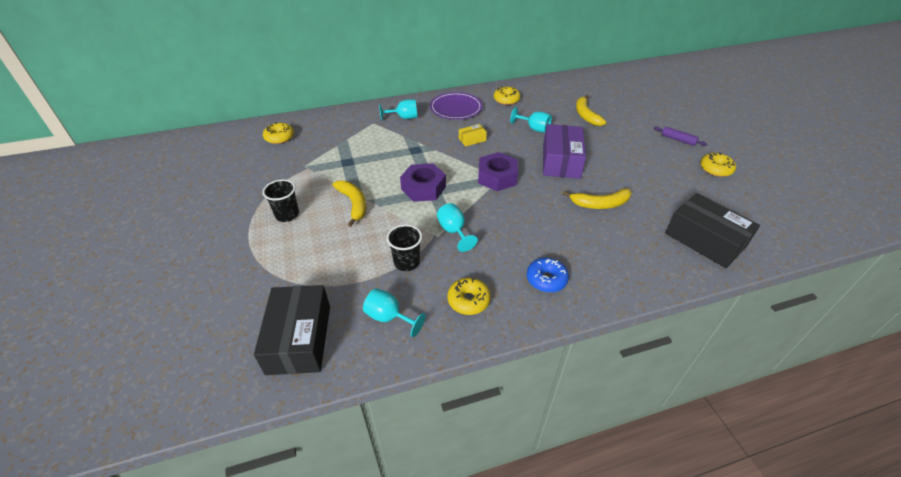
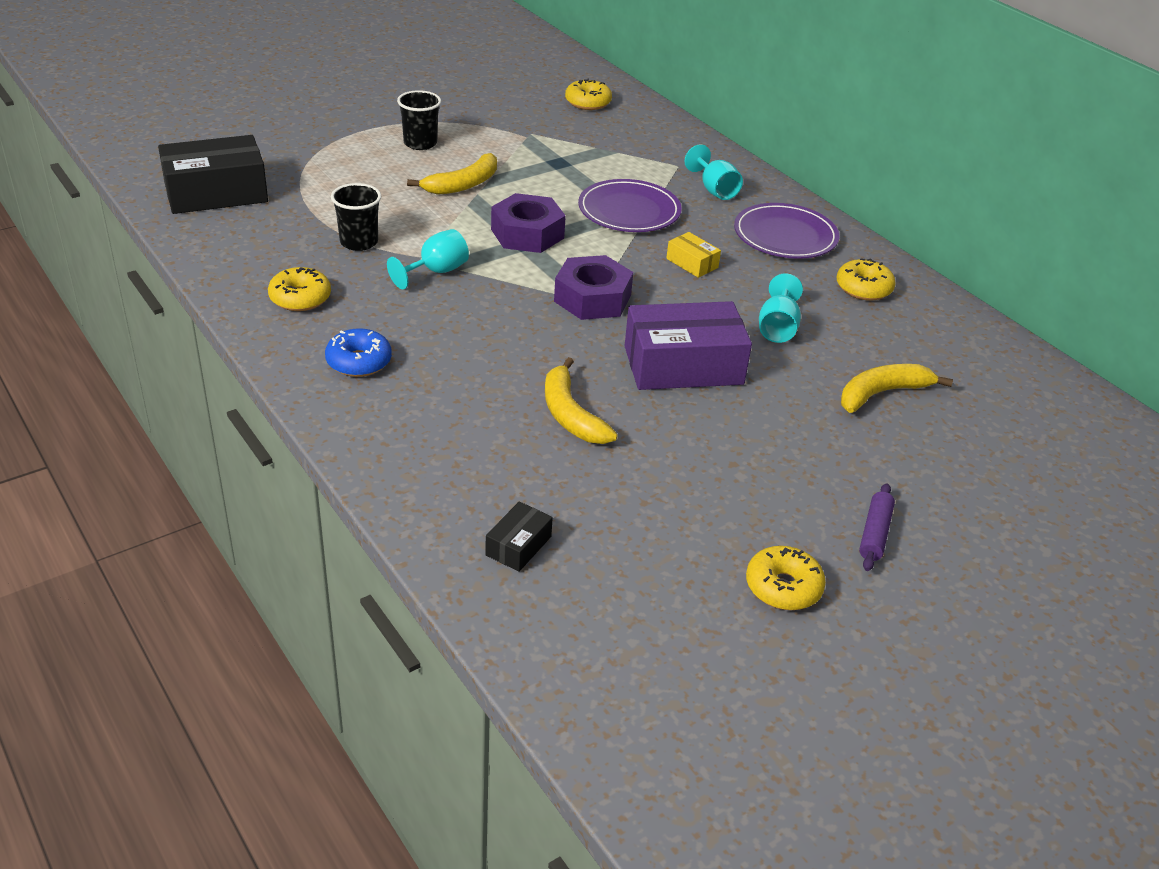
camera: 70 degrees right, 5 degrees down
(389, 317) = (258, 244): turquoise goblet -> none
(413, 148) = (629, 211): none -> purple plate
(705, 240) = (518, 546): black box -> black box, size x0.46

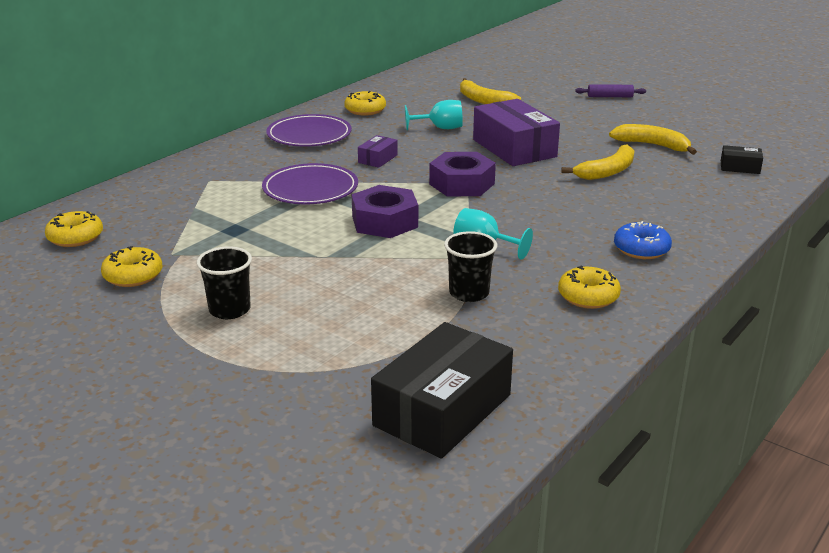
camera: 105 degrees left, 10 degrees down
(216, 193) = (442, 410): black box -> black box turned 75 degrees clockwise
(463, 184) = (312, 267): yellow banana -> yellow banana (652, 145)
(692, 263) = (378, 159): yellow box -> purple box
(714, 190) = (248, 163): turquoise goblet -> none
(783, 587) = (676, 110): yellow donut -> yellow donut (133, 276)

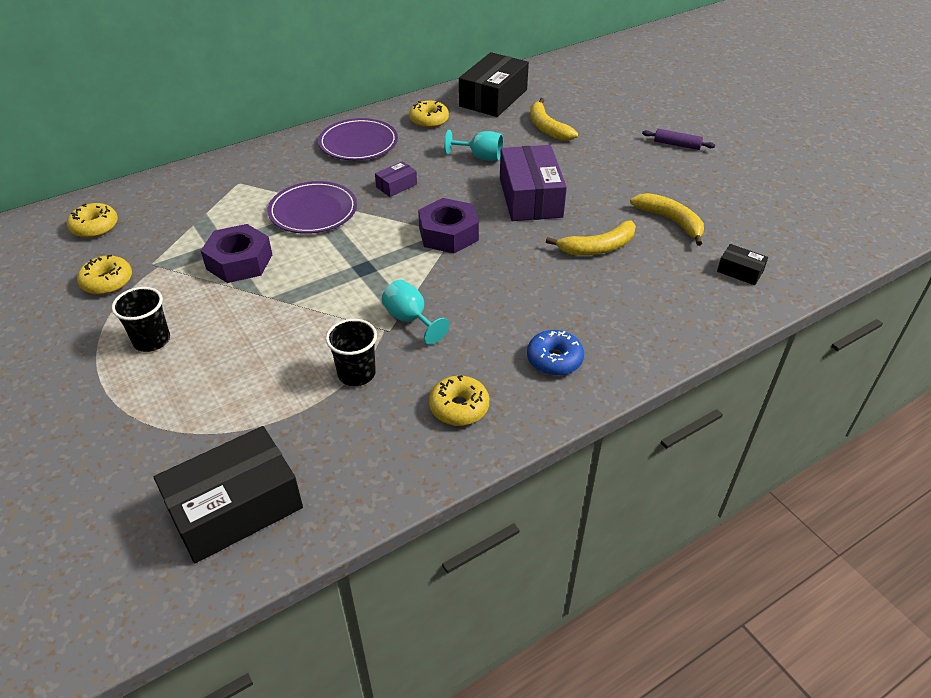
camera: 20 degrees right, 15 degrees up
(385, 222) = (347, 266): purple nut -> purple nut (239, 262)
(413, 87) = (493, 98): none -> black box

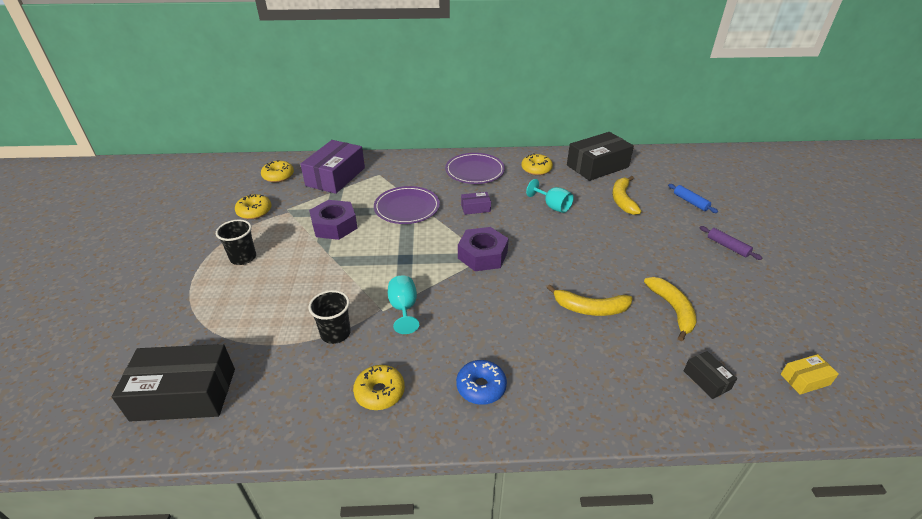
camera: 30 degrees right, 5 degrees down
(530, 197) = (566, 249): purple box -> purple box (335, 176)
(614, 110) = (690, 202): none -> blue rolling pin
(811, 240) = (805, 379): none -> yellow box

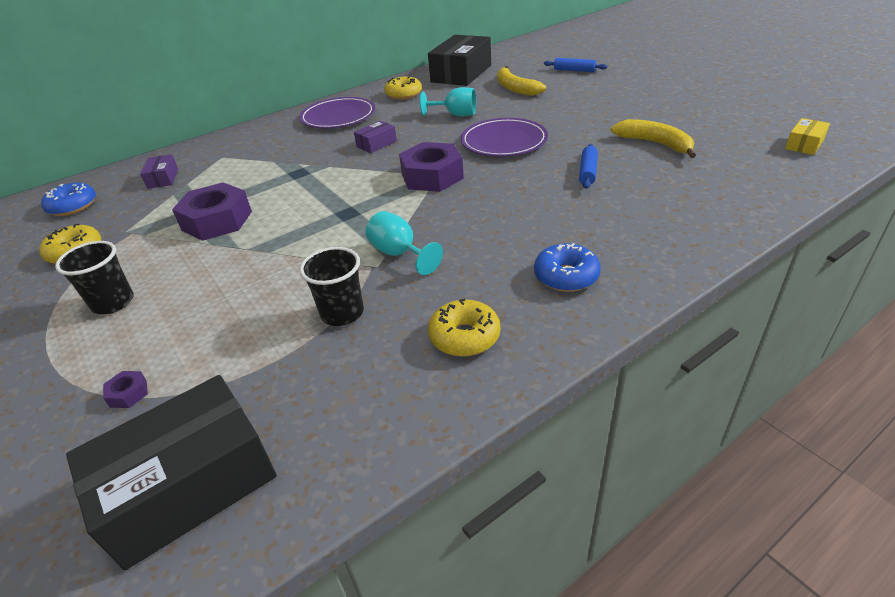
camera: 30 degrees left, 0 degrees up
(204, 322) = (128, 393): none -> purple nut
(278, 176) = (73, 206): yellow donut -> blue donut
(335, 176) = (163, 178): purple box -> purple box, size x0.46
(407, 208) = (294, 172): purple plate -> purple plate (504, 141)
(590, 308) = (588, 172): yellow banana -> blue rolling pin
(707, 380) = (742, 176): black box -> none
(727, 246) = (641, 88): purple rolling pin -> none

